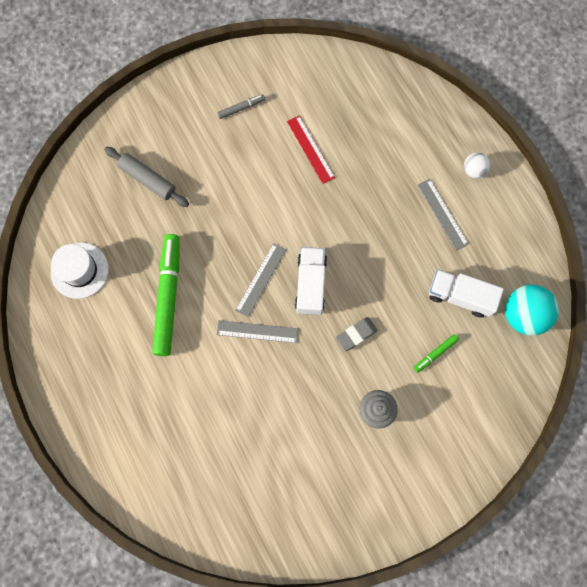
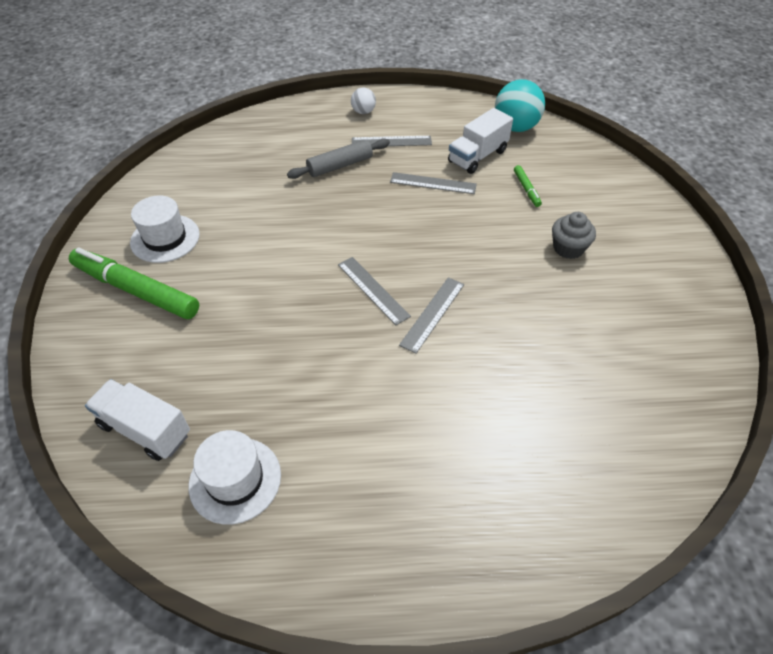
camera: 65 degrees left, 25 degrees down
(148, 179) = (173, 353): grey rolling pin -> grey rolling pin (340, 165)
(168, 296) = (338, 386): green marker -> green marker (136, 290)
(241, 108) = (165, 238): grey marker -> white hat
(310, 149) = (257, 202): red ruler -> none
(310, 285) = (404, 251): white truck -> white truck (145, 429)
(356, 334) = (479, 235): grey eraser -> none
(403, 273) = (433, 183): none -> grey ruler

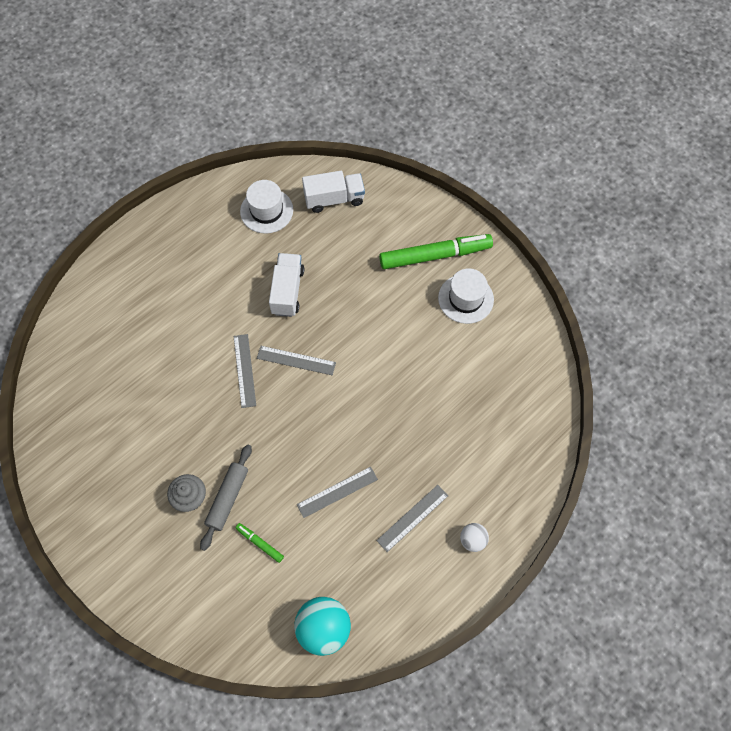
camera: 140 degrees right, 15 degrees up
(340, 165) = (425, 455): grey rolling pin -> grey rolling pin (228, 498)
(477, 156) = (327, 556): white truck -> white truck (287, 291)

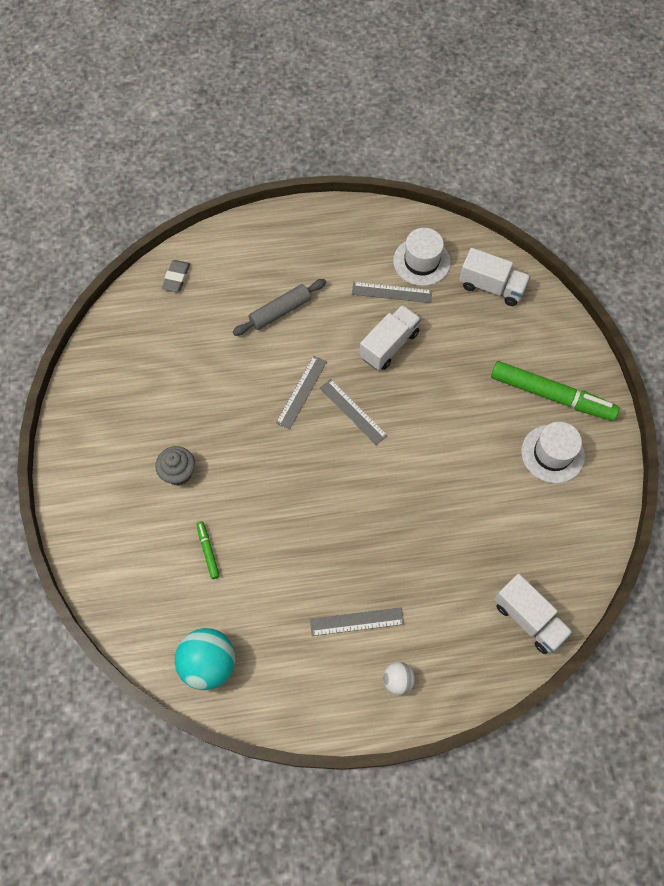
camera: 35 degrees right, 0 degrees up
(72, 342) = (176, 278): none -> grey eraser
(228, 498) = (209, 494): grey rolling pin -> grey rolling pin (280, 311)
(337, 492) = (306, 552): grey ruler -> grey ruler (392, 292)
(532, 430) = (528, 619): none -> white truck

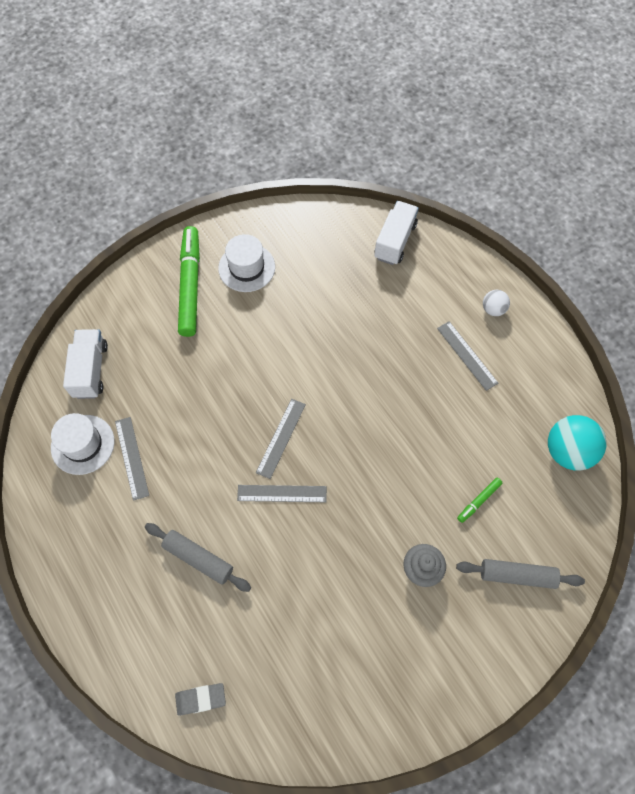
camera: 115 degrees left, 0 degrees up
(128, 548) = (517, 575): none -> grey rolling pin
(389, 345) = (195, 435): white truck -> none

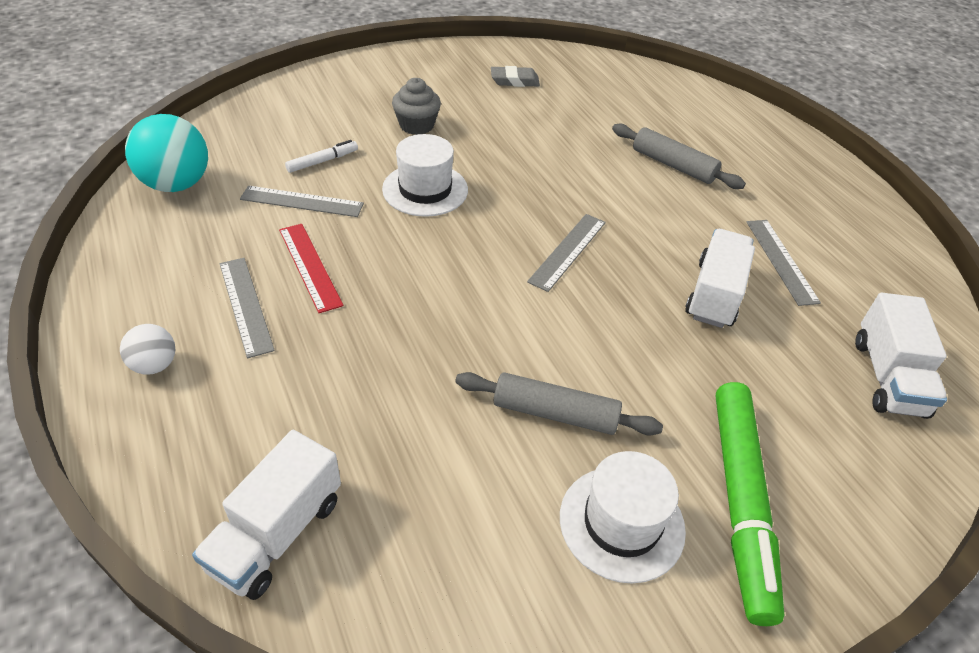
camera: 175 degrees left, 20 degrees down
(82, 444) = (858, 284): white hat -> white hat (425, 189)
(184, 417) = (714, 294): none -> white truck
(201, 699) = (659, 86): grey eraser -> grey eraser (514, 81)
(282, 493) = (571, 200): grey ruler -> grey ruler (302, 201)
(443, 392) = (309, 266): none -> red ruler
(479, 501) = (322, 161): green marker -> white marker
(517, 575) = (313, 108): grey rolling pin -> grey rolling pin (555, 413)

